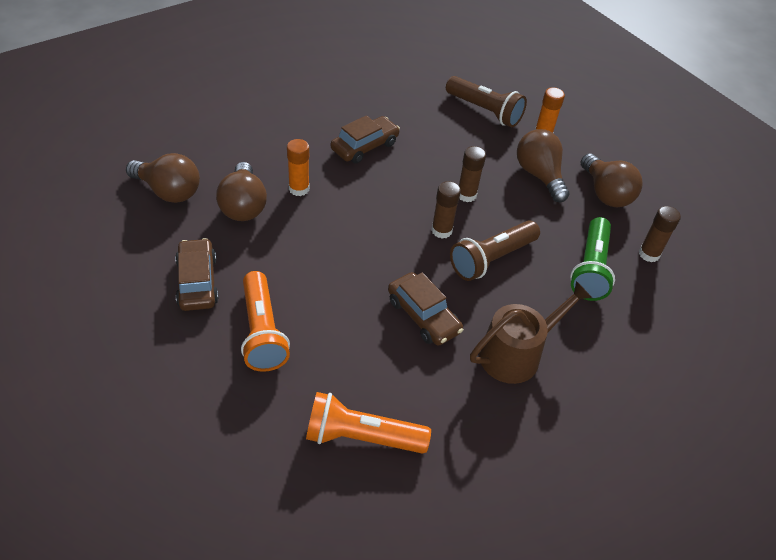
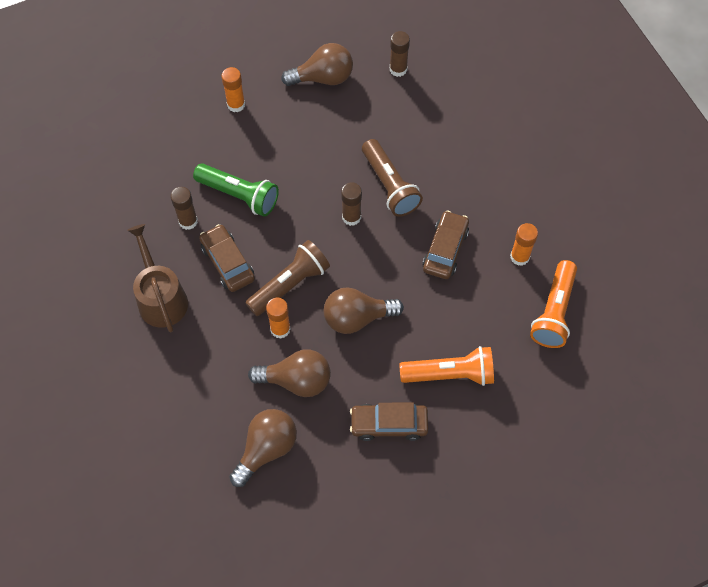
camera: 75 degrees left, 15 degrees up
(423, 316) = (445, 250): brown car -> brown car turned 45 degrees counterclockwise
(433, 393) = (519, 257): none -> orange glue stick
(466, 195) = (309, 188): brown glue stick -> brown glue stick (188, 221)
(485, 111) = (191, 145): brown flashlight -> brown flashlight (290, 284)
(516, 354) = (489, 192): brown watering can -> brown watering can (161, 298)
(539, 175) = (292, 123): brown light bulb -> brown light bulb (357, 318)
(590, 269) = (409, 116): green flashlight -> green flashlight (239, 195)

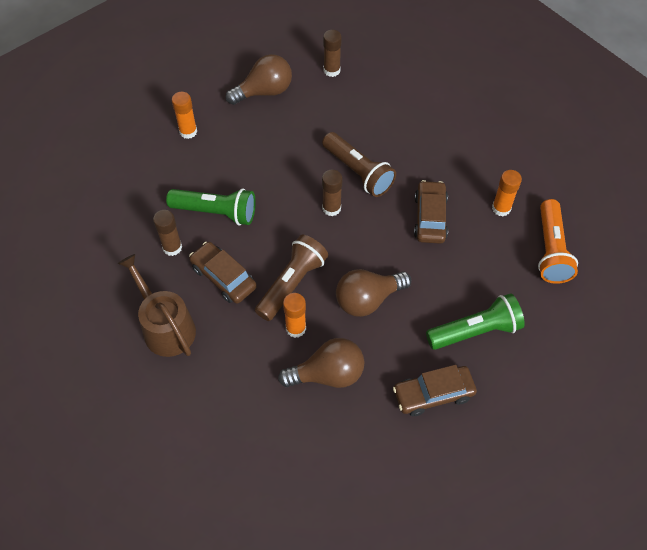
camera: 15 degrees left, 5 degrees down
(266, 449) = (319, 450): brown light bulb -> none
(450, 374) = (475, 330): orange flashlight -> green flashlight

